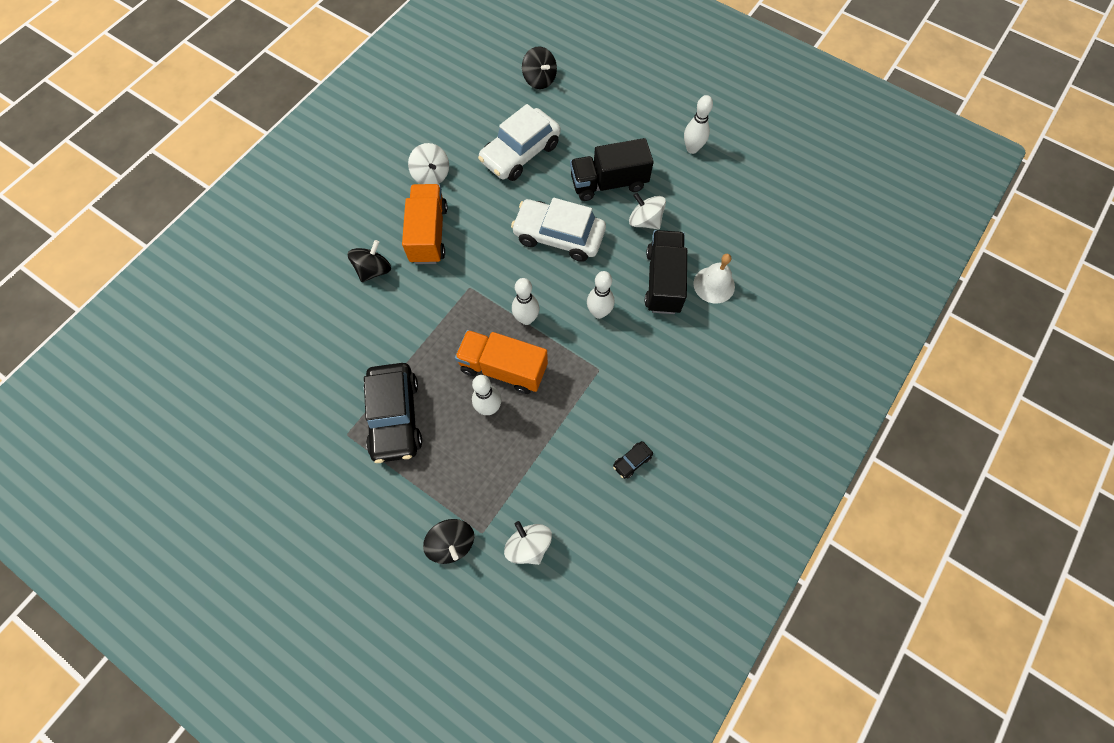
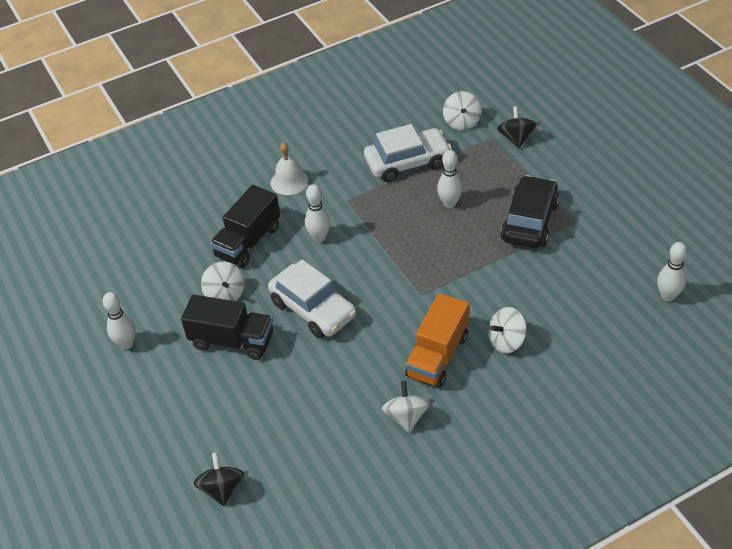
camera: 150 degrees left, 20 degrees down
(374, 270) = (506, 341): black spinning top -> white spinning top
(503, 368) = (423, 225): orange truck -> none
(520, 153) = (299, 405): white car -> white car (407, 162)
(526, 319) = (384, 253): white bowling pin -> white bowling pin (667, 296)
(632, 461) = (360, 141): black car -> none
(714, 285) = (209, 225): white bell -> white bell (289, 181)

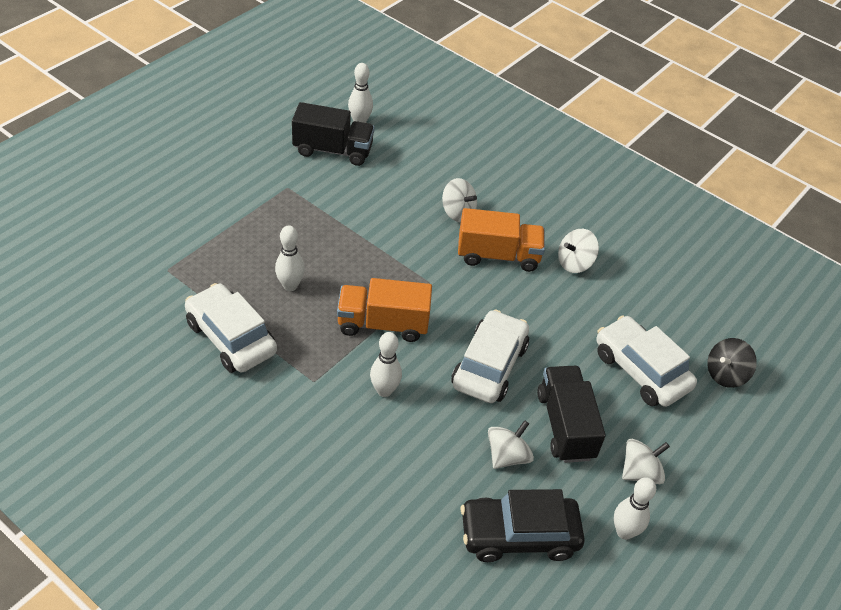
camera: 120 degrees left, 0 degrees up
(248, 242) = (418, 461): black truck -> black truck (333, 150)
(258, 419) = (641, 370): none -> white car
(289, 181) = (299, 452): white bell -> none
(386, 252) = (383, 324): none -> orange truck
(462, 122) = (143, 301): white spinning top -> white spinning top (640, 472)
(516, 138) = (164, 248): black spinning top -> none
(529, 221) = (297, 219): black car -> black car (519, 535)

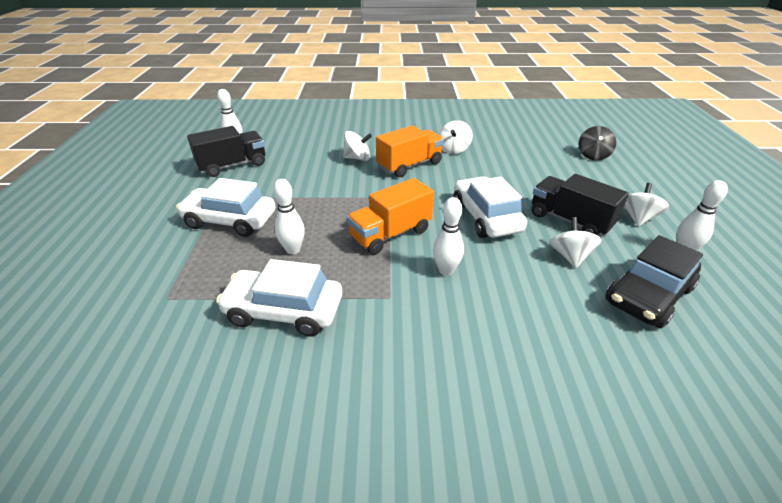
camera: 35 degrees left, 10 degrees down
(641, 370) = (558, 175): white car -> white car (230, 221)

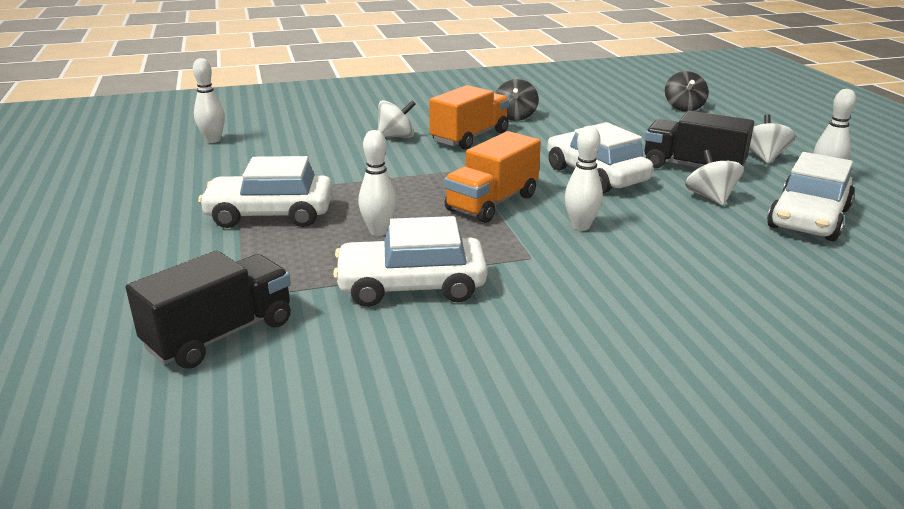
camera: 15 degrees left, 10 degrees down
(232, 166) = (227, 160): black truck -> black truck (220, 335)
(454, 149) = (515, 116): white spinning top -> black spinning top
(648, 295) = (808, 218): black car -> white car

